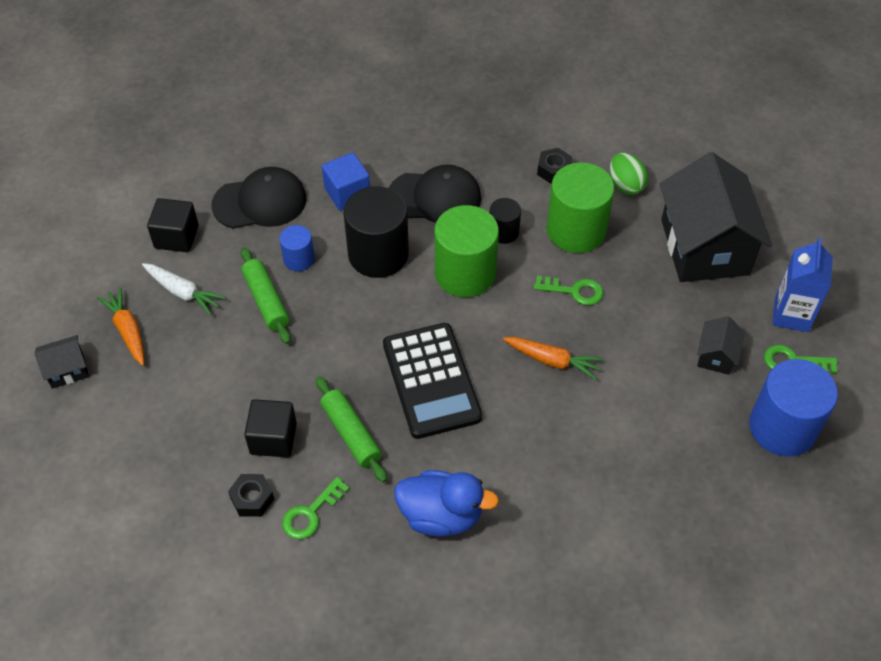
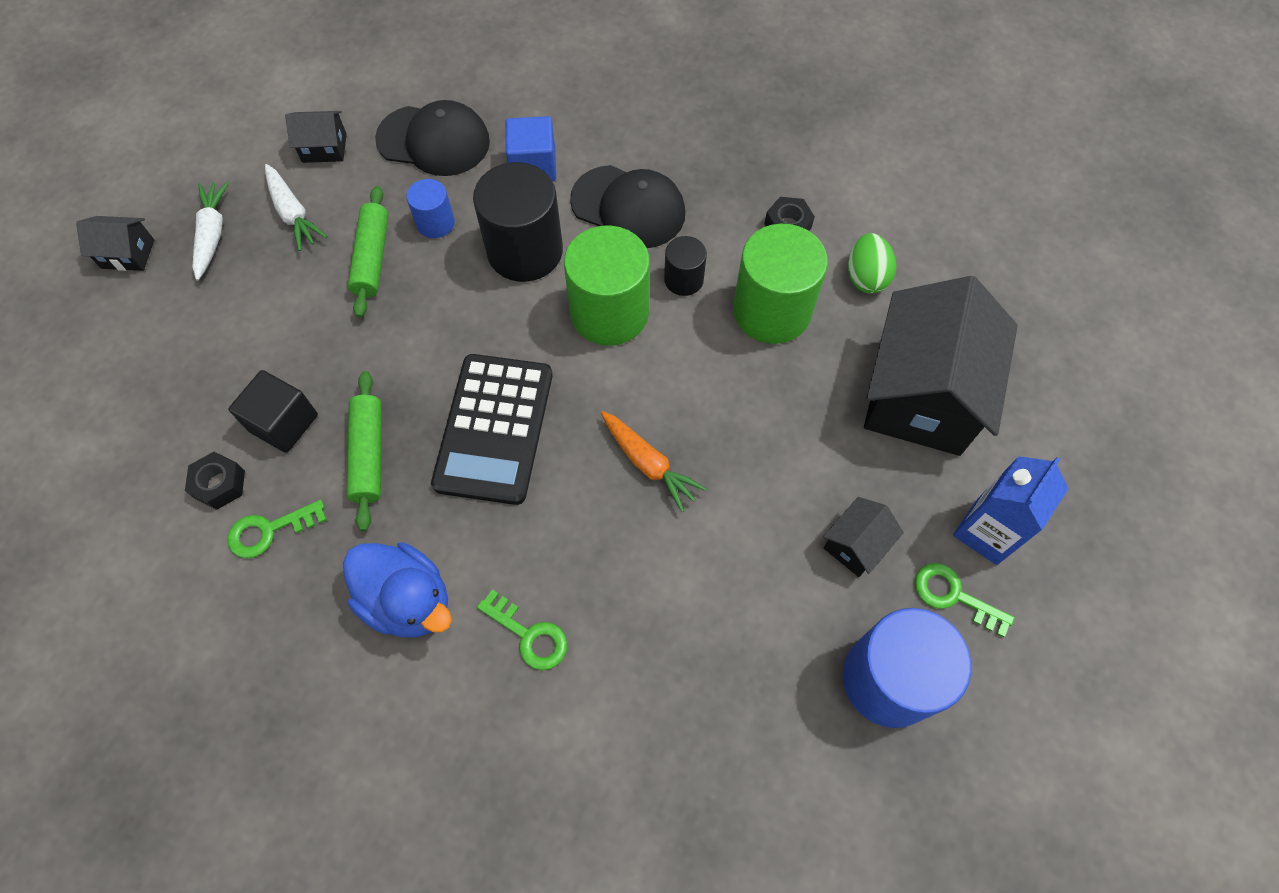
camera: 25 degrees right, 10 degrees up
(127, 330) = (212, 234): orange carrot -> white carrot
(176, 237) = (324, 148): black cube -> black house
(574, 291) = (725, 387): green key -> green key (529, 635)

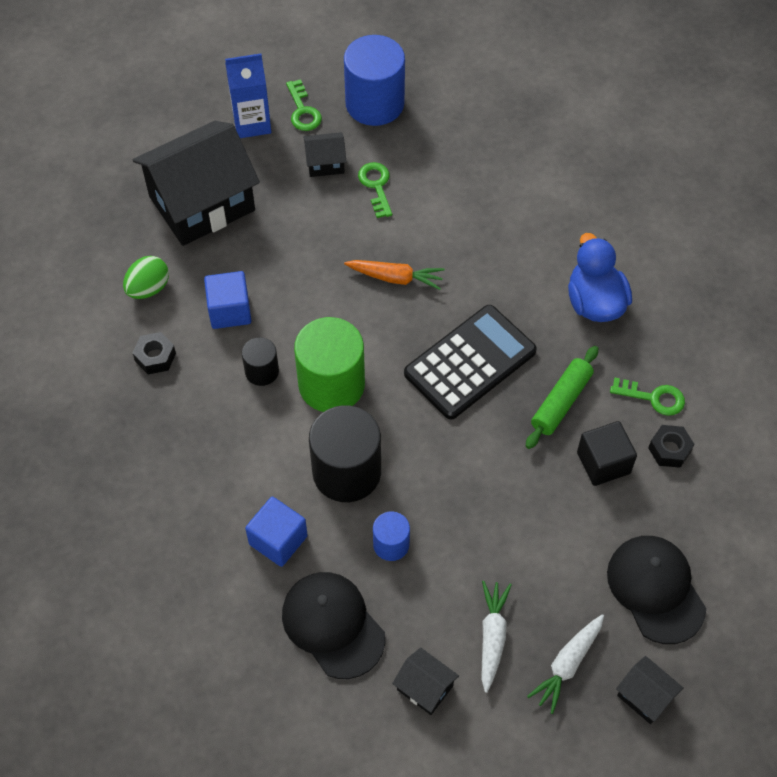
camera: 140 degrees left, 5 degrees down
(372, 258) = (459, 548): green rolling pin -> none
(529, 635) = (540, 241): green key -> green key (376, 186)
(628, 207) = (244, 452): black cap -> black cap (655, 589)
(648, 464) = (396, 278): orange carrot -> orange carrot turned 105 degrees clockwise
(771, 311) = (229, 310): green cylinder -> blue cube

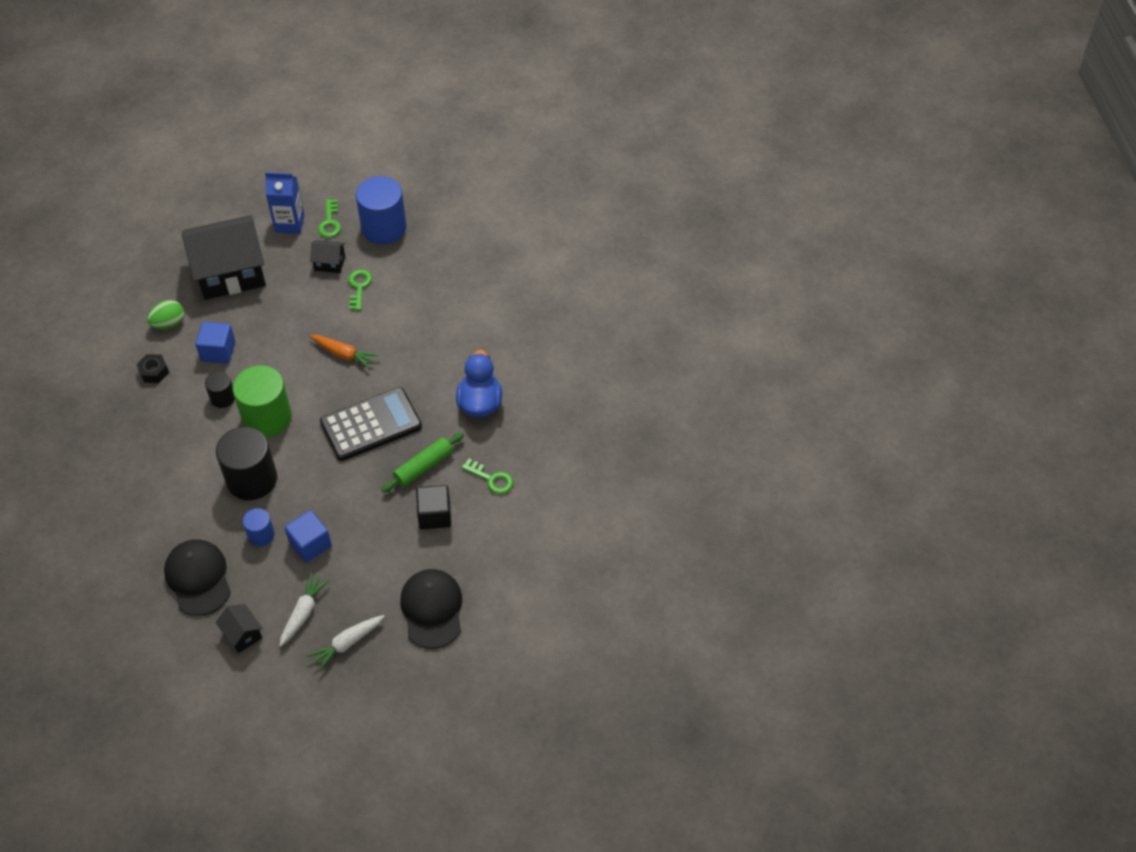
camera: 15 degrees right, 5 degrees down
(278, 540) = (185, 513): blue cube -> blue cube (310, 544)
(645, 696) = (391, 678): black house -> none
(669, 450) = (486, 517): black nut -> none

